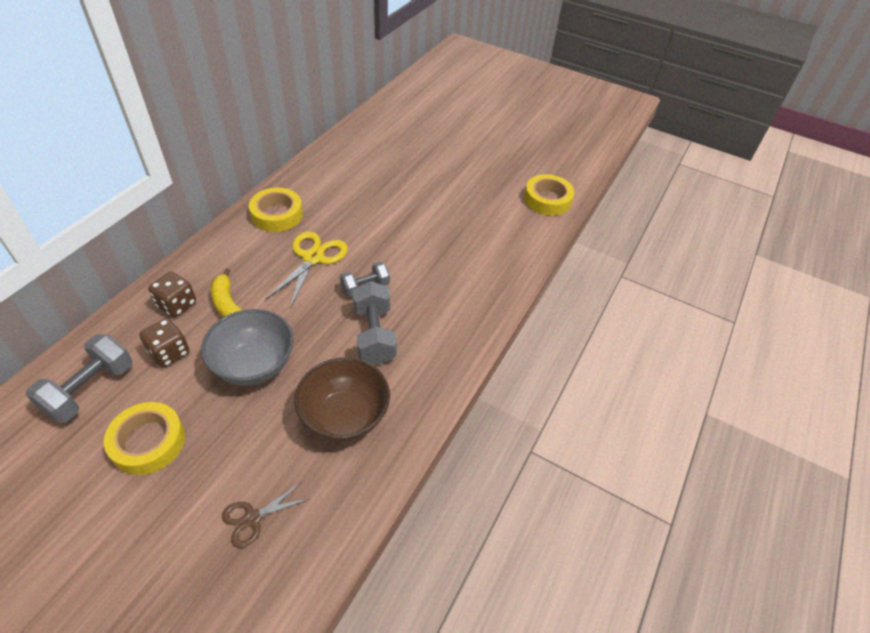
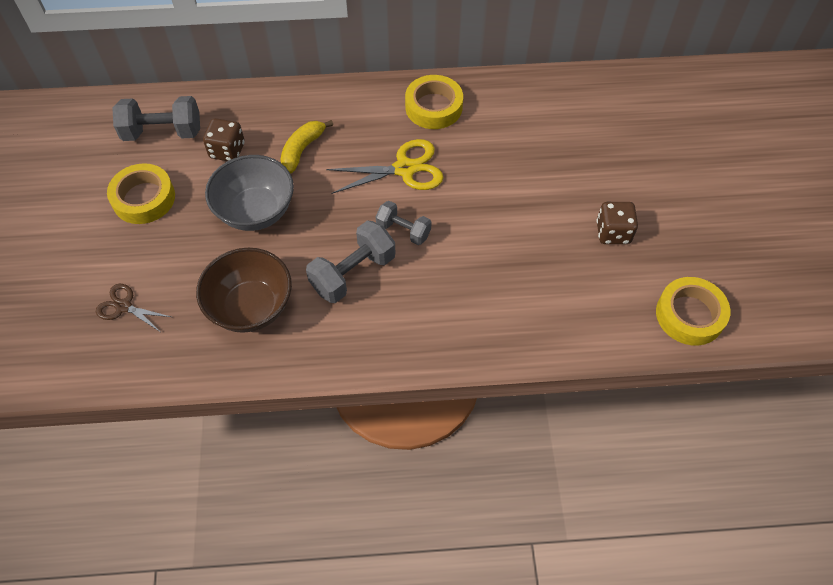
camera: 60 degrees right, 10 degrees up
(177, 305) = (275, 119): brown dice -> brown dice (613, 233)

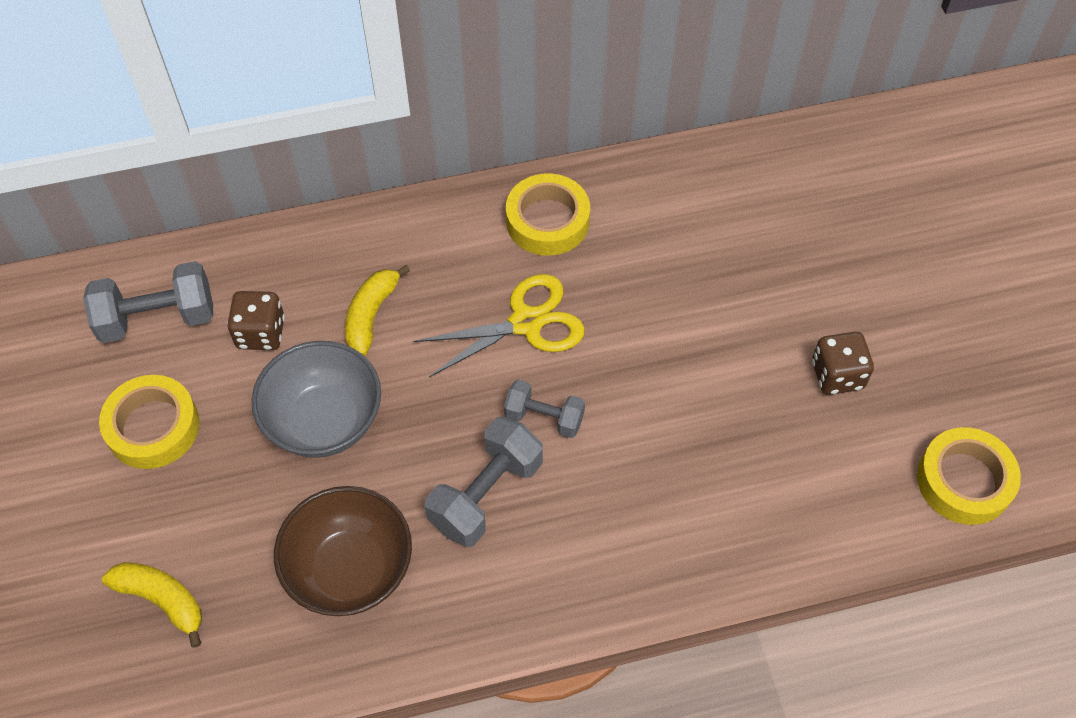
camera: 10 degrees left, 0 degrees up
(124, 306) = (162, 600): brown scissors -> yellow banana

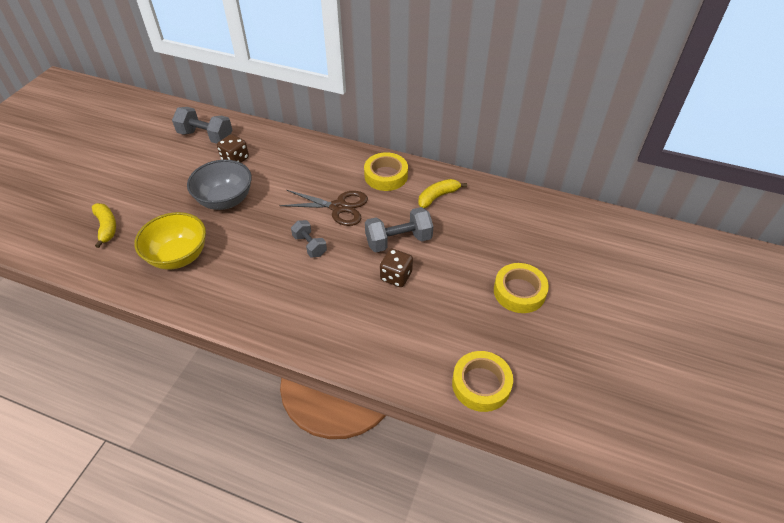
camera: 35 degrees right, 10 degrees down
(153, 427) = (166, 170): yellow tape -> yellow tape (519, 292)
(350, 570) = (178, 256): brown bowl -> yellow bowl
(371, 315) = (281, 174): yellow banana -> yellow banana (438, 197)
(486, 494) = (257, 260): grey dumbbell -> grey dumbbell (398, 241)
(526, 323) = (338, 207): yellow scissors -> brown scissors
(837, 375) = (459, 302): brown dice -> brown dice (396, 276)

